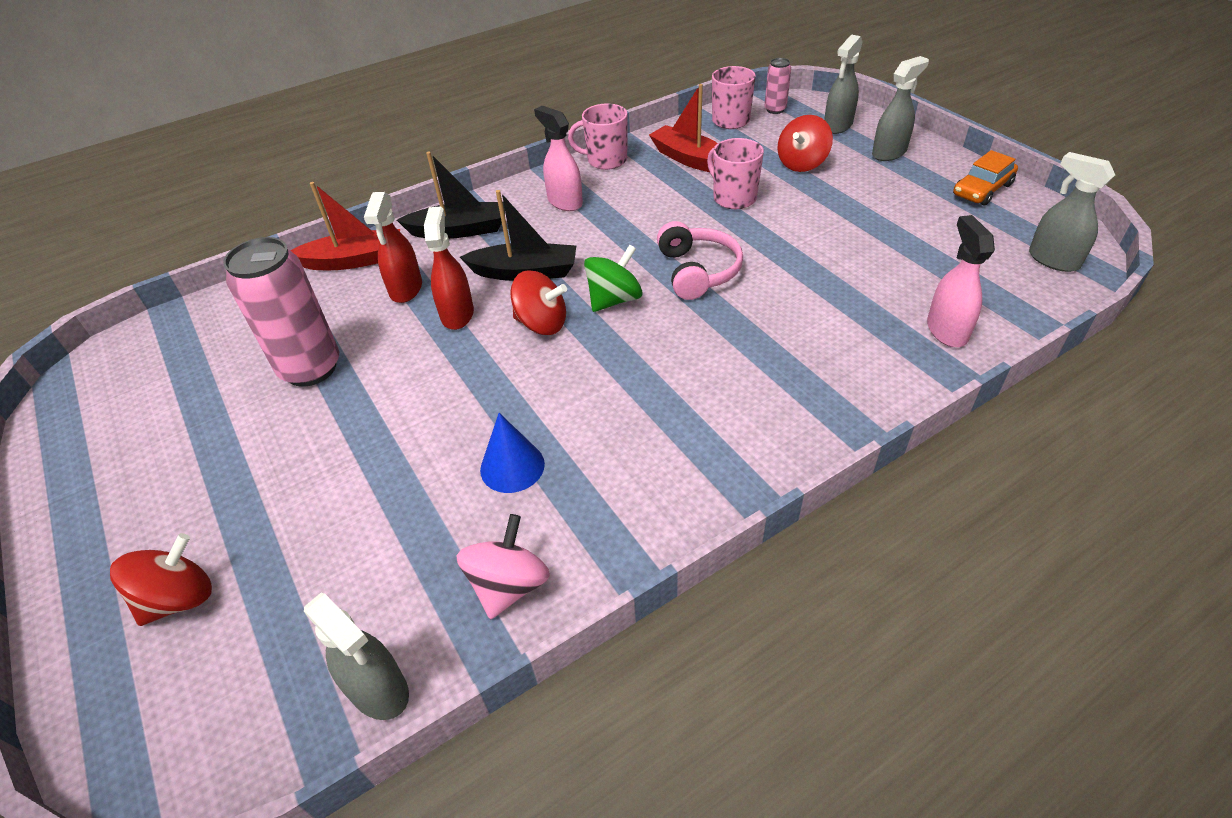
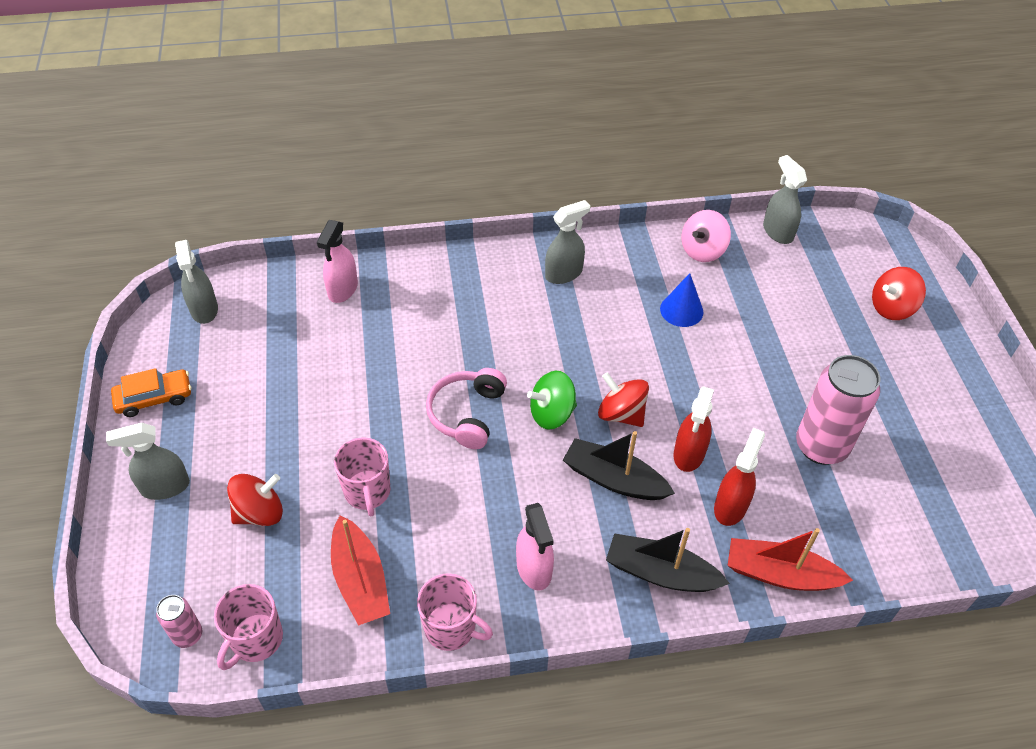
camera: 160 degrees left, 5 degrees up
(837, 126) = (159, 561): grey spray bottle -> grey spray bottle (564, 273)

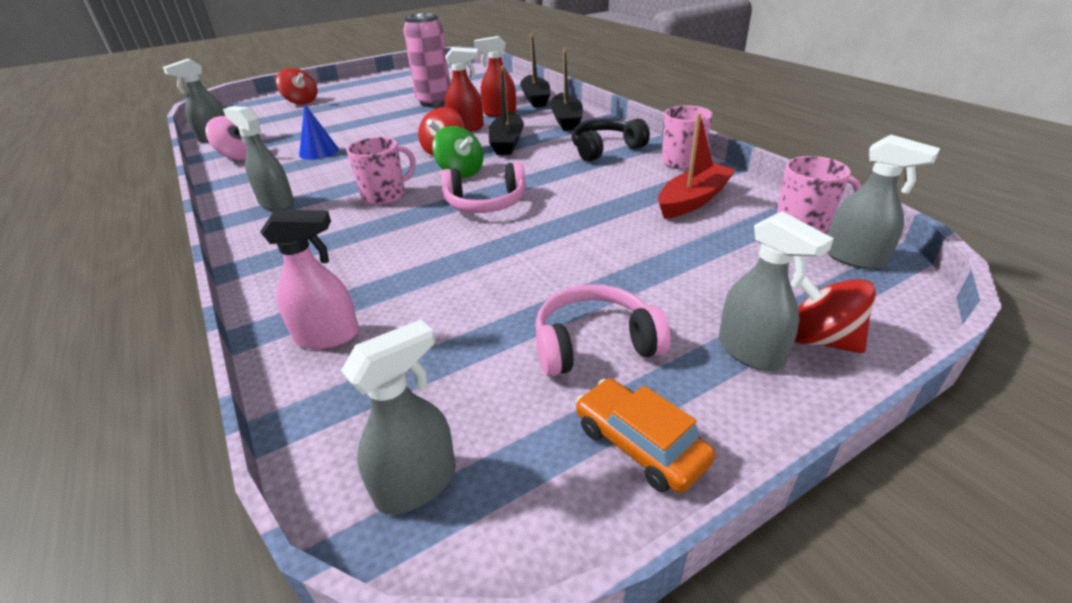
camera: 110 degrees left, 15 degrees down
(188, 635) = (854, 258): pink can -> grey spray bottle
(235, 411) = (594, 344): none -> pink headphones
(260, 512) = (697, 269): red spinning top -> red spinning top (819, 339)
(367, 492) = (612, 222): pink mug -> pink mug (385, 195)
(534, 569) = (605, 149): pink spray bottle -> black headphones
(780, 574) = (535, 98): red boat -> black boat

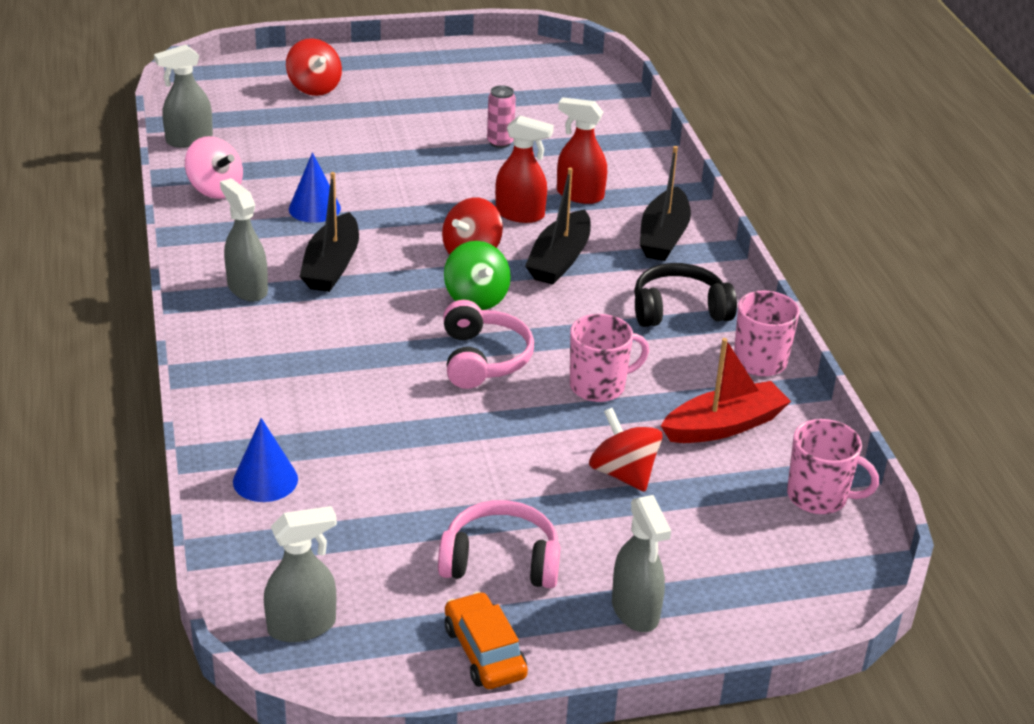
camera: 15 degrees right, 0 degrees up
(327, 336) = (265, 480): pink spray bottle -> blue cone
(385, 195) = (372, 312): pink mug -> pink mug (599, 386)
(434, 102) = (500, 142): pink can -> pink can, size x0.49
(486, 203) = (483, 359): pink headphones -> pink headphones turned 105 degrees counterclockwise
(535, 98) = (648, 175): black boat -> black boat (332, 266)
(819, 339) = (708, 619): red spinning top -> red spinning top (623, 473)
(854, 258) = (831, 552): grey spray bottle -> none

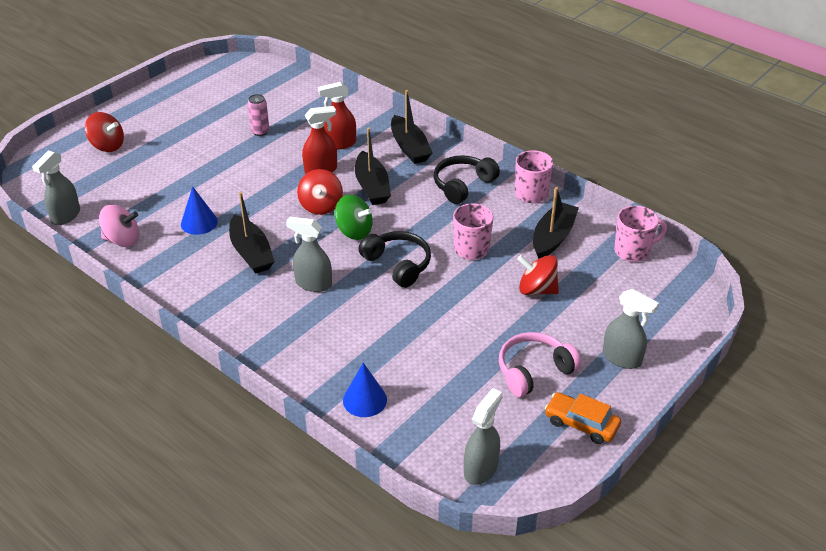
camera: 35 degrees left, 5 degrees up
(247, 288) = (217, 292): grey spray bottle -> grey spray bottle (313, 284)
(483, 359) = (398, 264): pink headphones -> black headphones
(724, 426) = (553, 237): red boat -> black boat

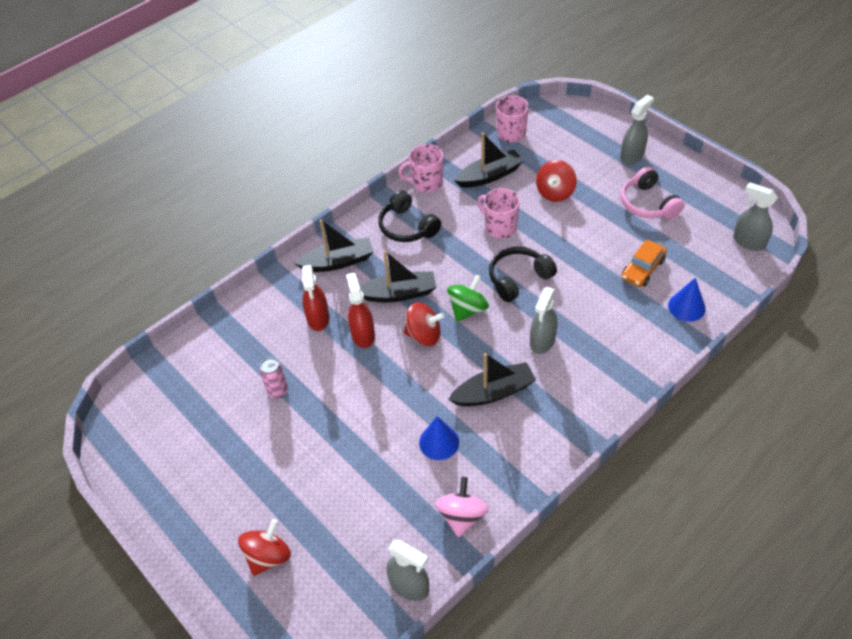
camera: 80 degrees left, 10 degrees up
(553, 237) = (489, 176): black boat -> black boat turned 120 degrees clockwise
(581, 424) = (699, 184): orange car -> orange car (642, 269)

